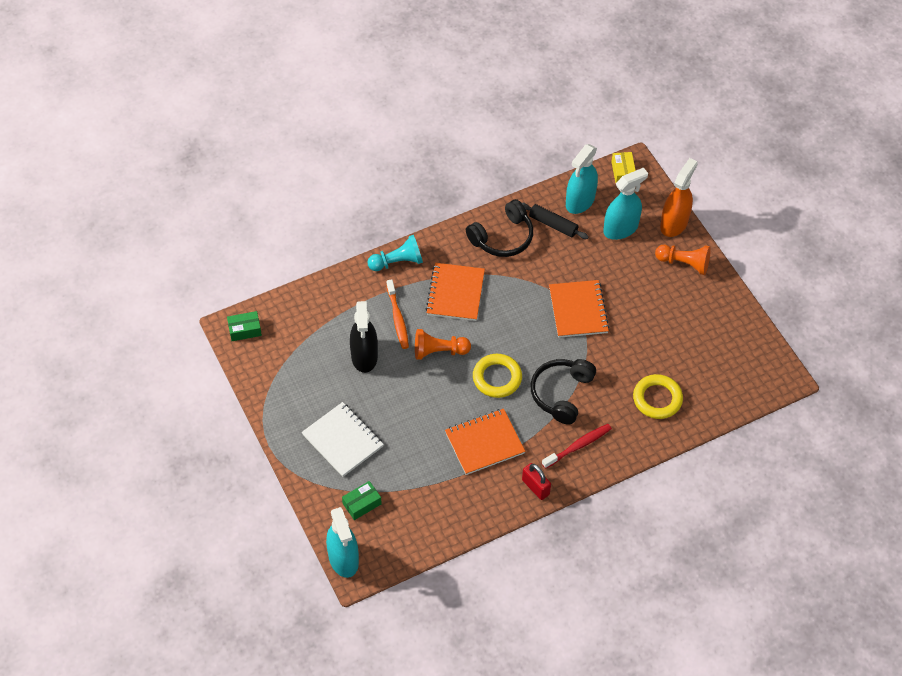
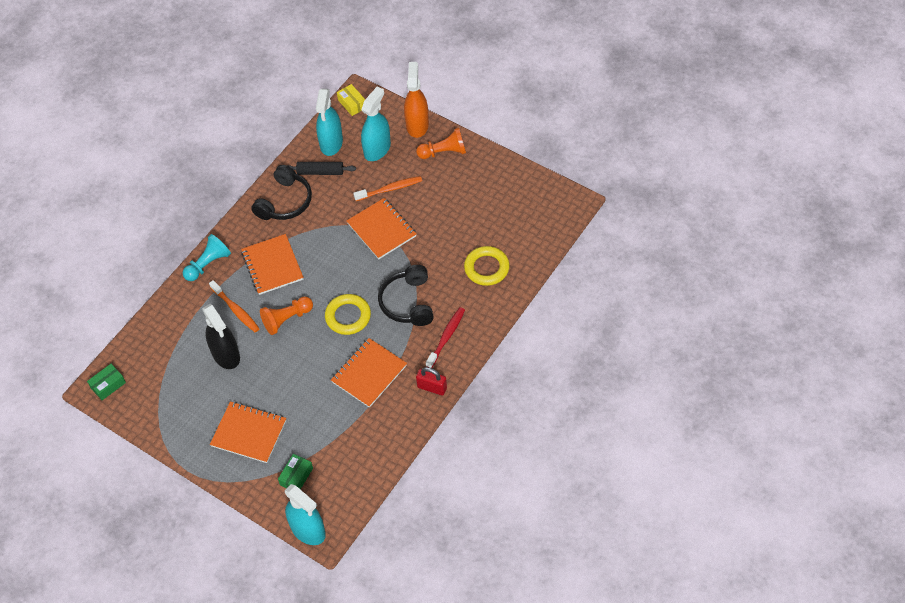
camera: 25 degrees left, 0 degrees up
(343, 440) = (249, 433): white notebook -> orange notebook
(609, 274) = (390, 189): none -> orange toothbrush

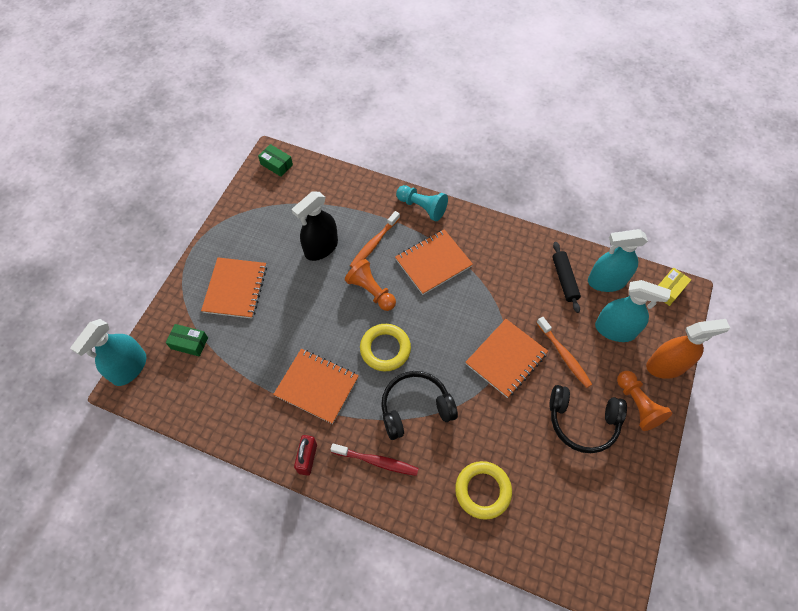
camera: 75 degrees right, 5 degrees up
(285, 202) = (515, 255): black headphones -> black headphones (582, 421)

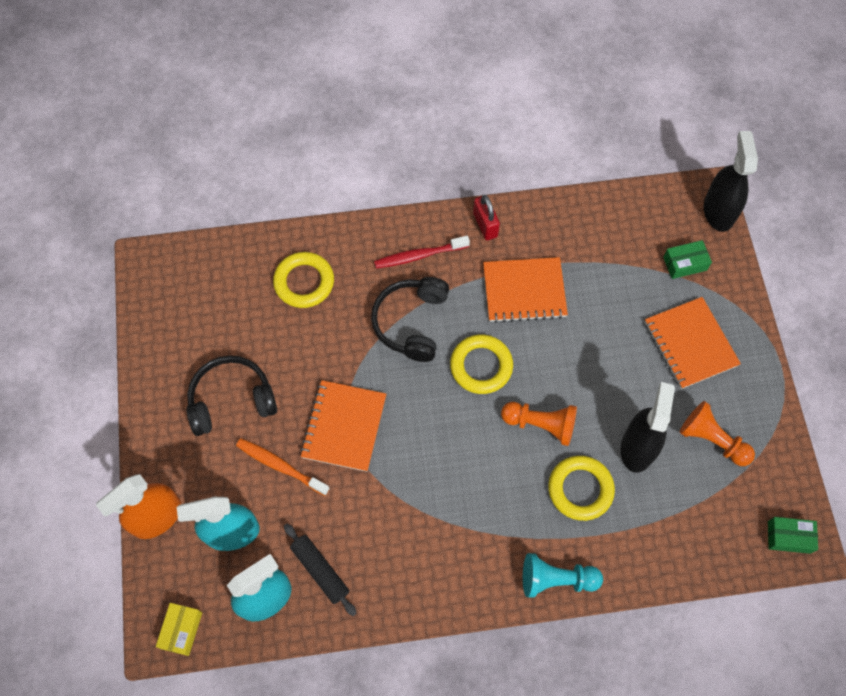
camera: 150 degrees right, 5 degrees up
(129, 368) = (718, 211): turquoise spray bottle -> black spray bottle
(374, 243) = (580, 489): orange toothbrush -> yellow ring
(415, 408) = (411, 322): black headphones -> black headphones turned 150 degrees clockwise
(433, 263) = (493, 503): orange notebook -> none
(637, 405) = (177, 451): orange pawn -> orange pawn (712, 440)

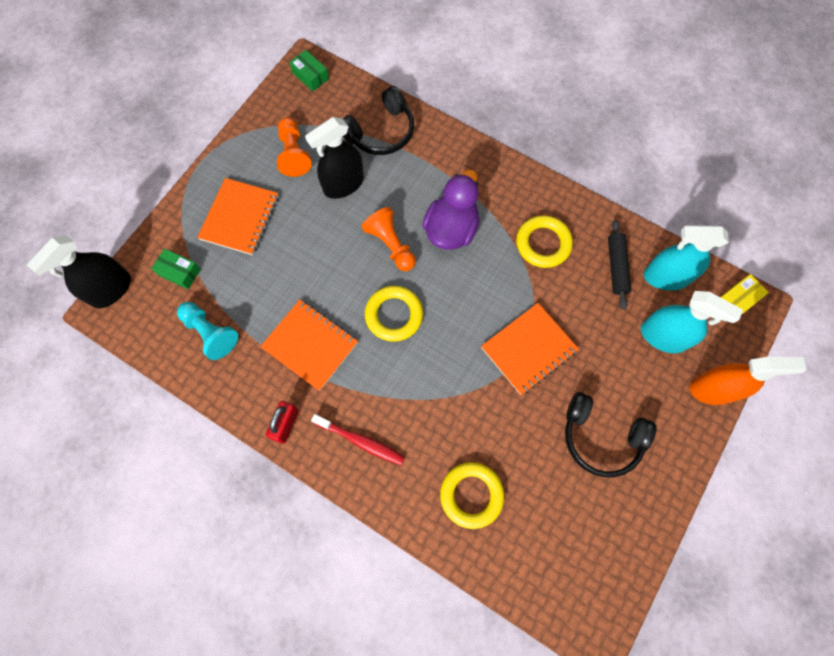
camera: 140 degrees left, 5 degrees up
(280, 466) = (596, 356): orange toothbrush -> none
(411, 322) = (414, 389): black headphones -> black headphones (380, 132)
(502, 484) = (451, 229): none -> purple duck
(556, 579) = (468, 153): turquoise pawn -> turquoise pawn (210, 333)
(580, 489) = (404, 188): yellow ring -> yellow ring (543, 244)

